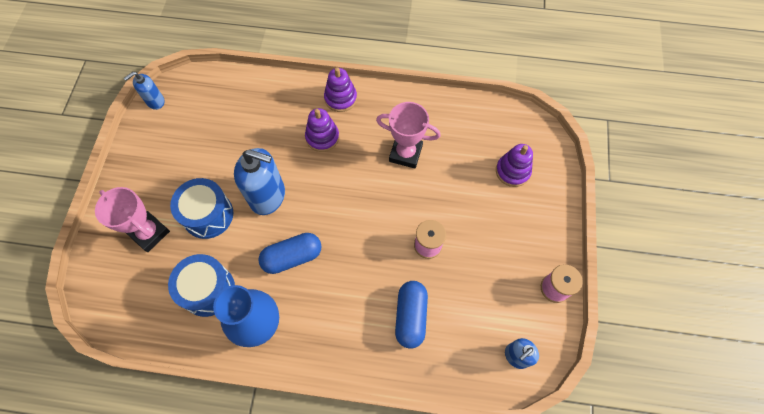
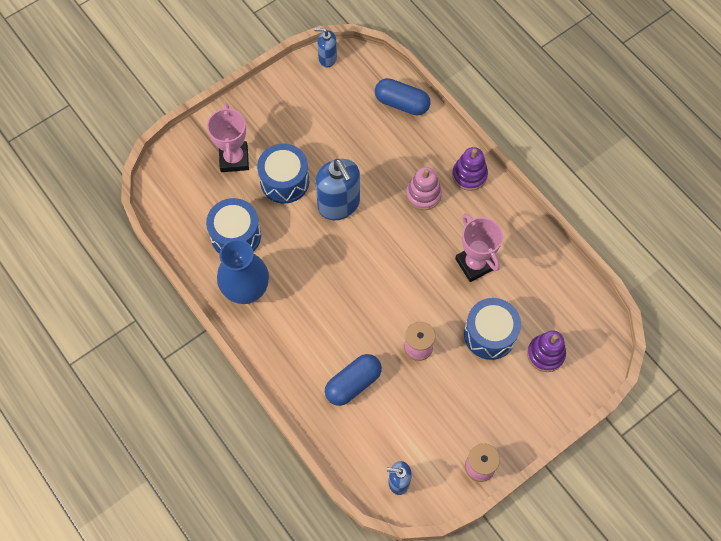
camera: 45 degrees right, 0 degrees up
(292, 257) = (313, 265): blue capsule -> blue capsule (402, 103)
(322, 137) = (423, 194): purple stacking toy -> pink stacking toy
(465, 191) = (490, 334): none -> blue drum

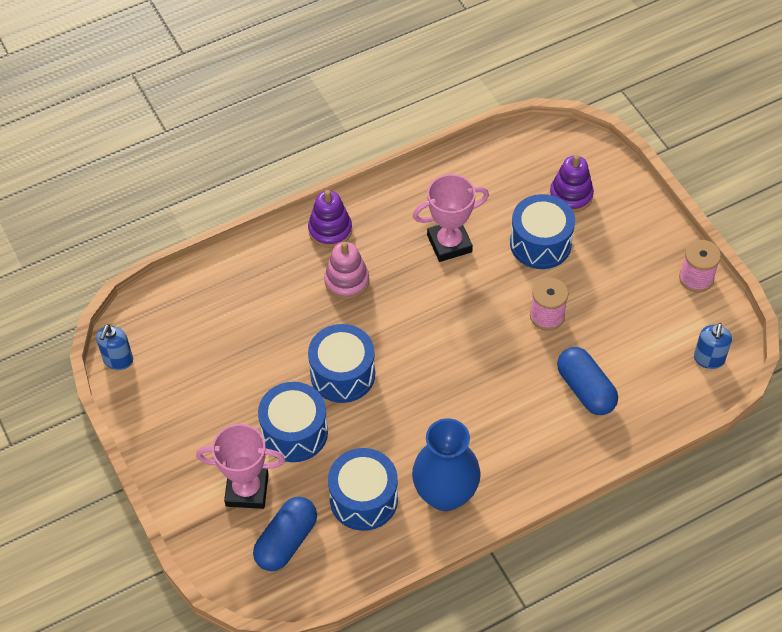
camera: 80 degrees left, 10 degrees down
(339, 205) = (342, 374): blue soap dispenser -> blue drum
(402, 103) = (211, 285): blue capsule -> blue capsule (286, 541)

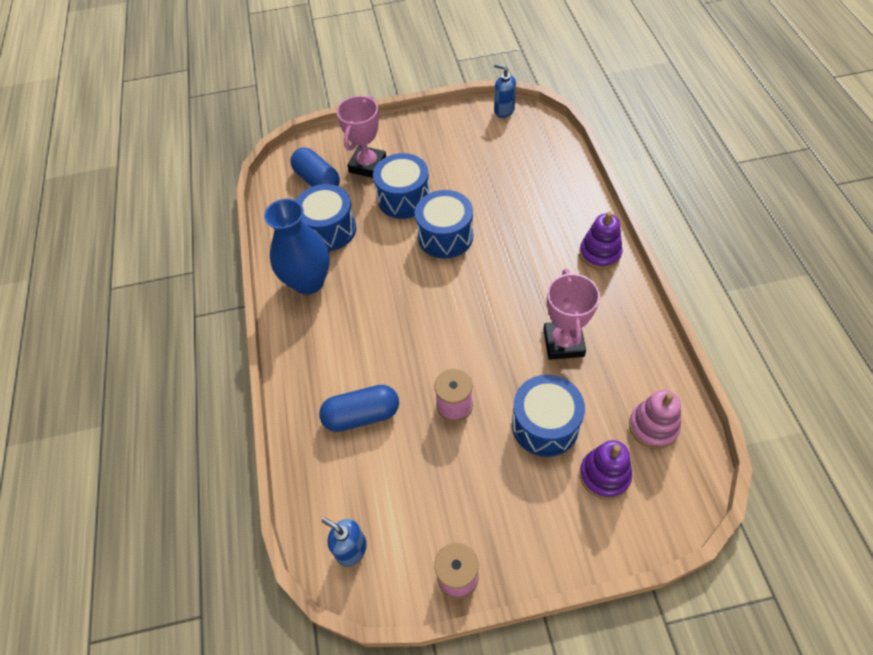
camera: 110 degrees right, 0 degrees up
(347, 281) = (539, 255): pink stacking toy -> pink stacking toy (653, 426)

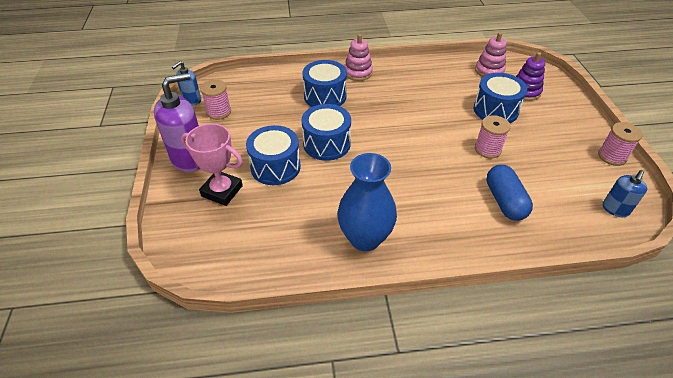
camera: 90 degrees left, 10 degrees down
(317, 181) = (228, 232): blue capsule -> none
(329, 229) = (301, 222): blue drum -> blue drum (325, 96)
(410, 132) = (189, 159): none -> purple soap dispenser
(487, 136) = (219, 112): none -> pink spool
(563, 343) = (432, 96): pink trophy -> none
(600, 253) = (358, 72): purple stacking toy -> pink stacking toy

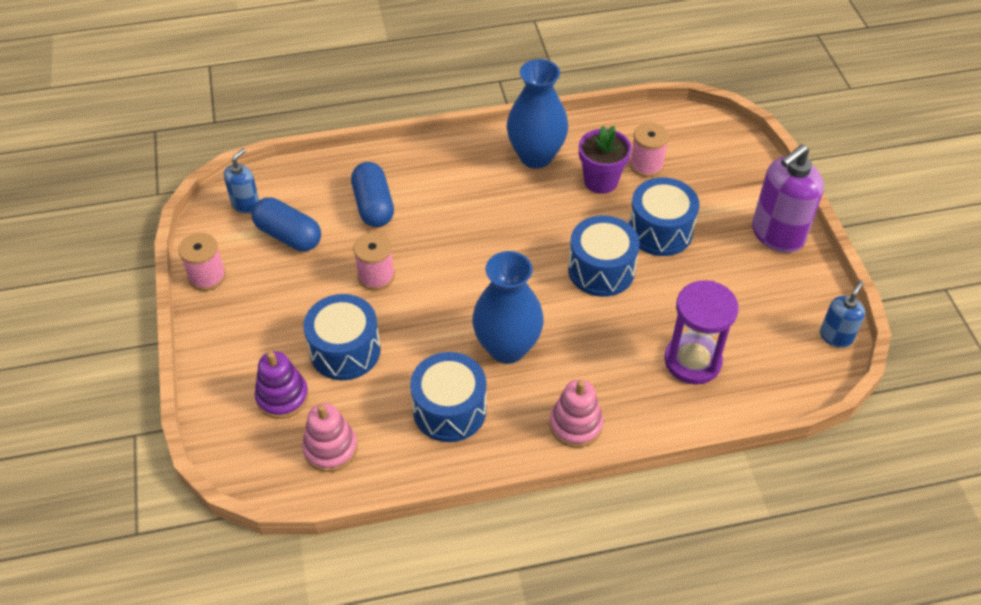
camera: 175 degrees right, 5 degrees up
(219, 112) = (780, 315): pink spool -> pink spool (646, 165)
(222, 191) = (713, 196): pink trophy -> none
(284, 94) = (692, 361): none -> purple hourglass
(311, 210) = (601, 181): none -> purple flower pot
(325, 96) = (623, 361): blue drum -> blue drum (449, 410)
(394, 106) = (507, 347): none -> blue vase
(565, 181) = (288, 236): none -> blue capsule

